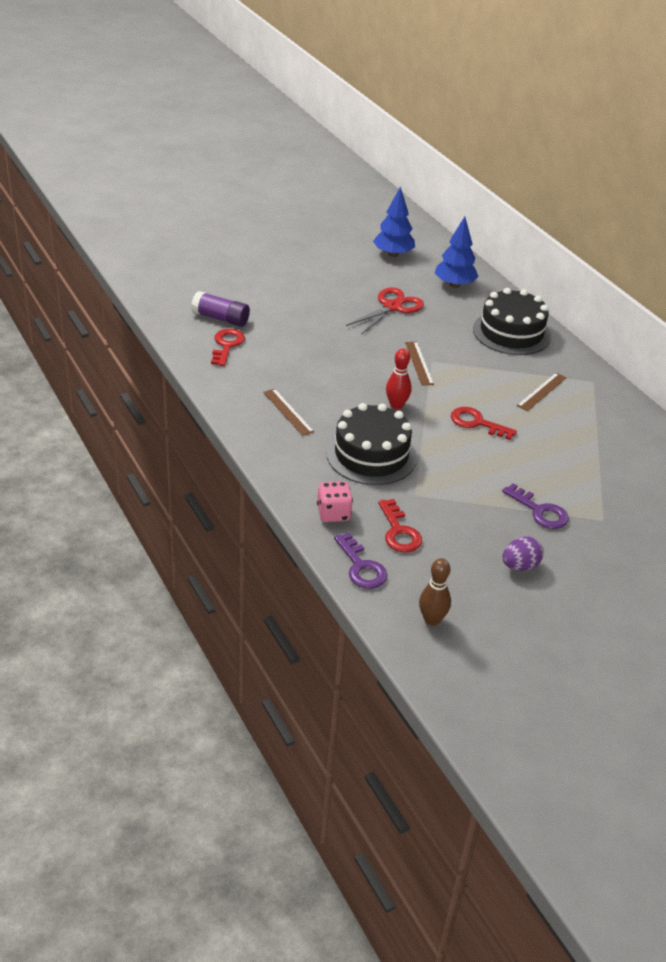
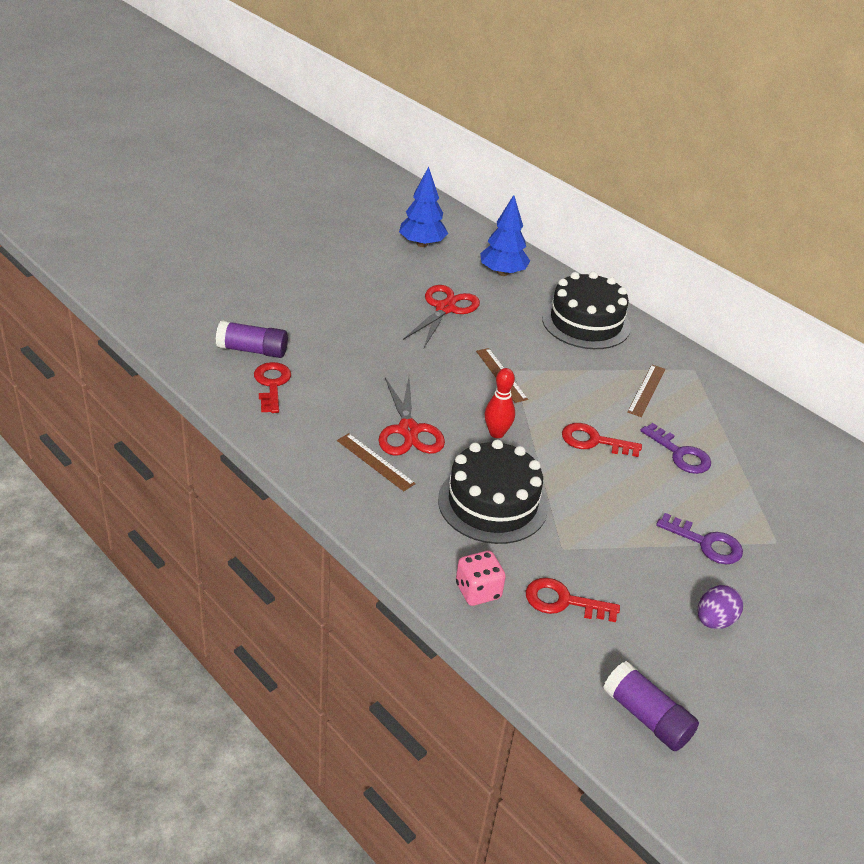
camera: 15 degrees left, 0 degrees up
(324, 393) = (408, 430): none -> red scissors
(361, 567) = (538, 660): purple key -> purple key (680, 454)
(399, 532) = (563, 601): red key -> red key turned 135 degrees clockwise
(432, 620) = (646, 717): brown bowling pin -> purple glue stick

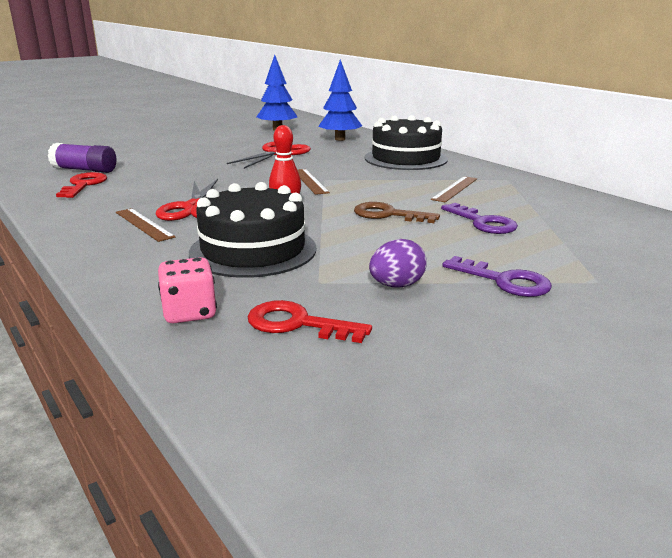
camera: 10 degrees right, 15 degrees down
(593, 441) = (388, 215): red key -> brown key
(646, 717) = (374, 450): purple glue stick -> none
(714, 620) = (506, 346): purple egg -> purple egg (396, 285)

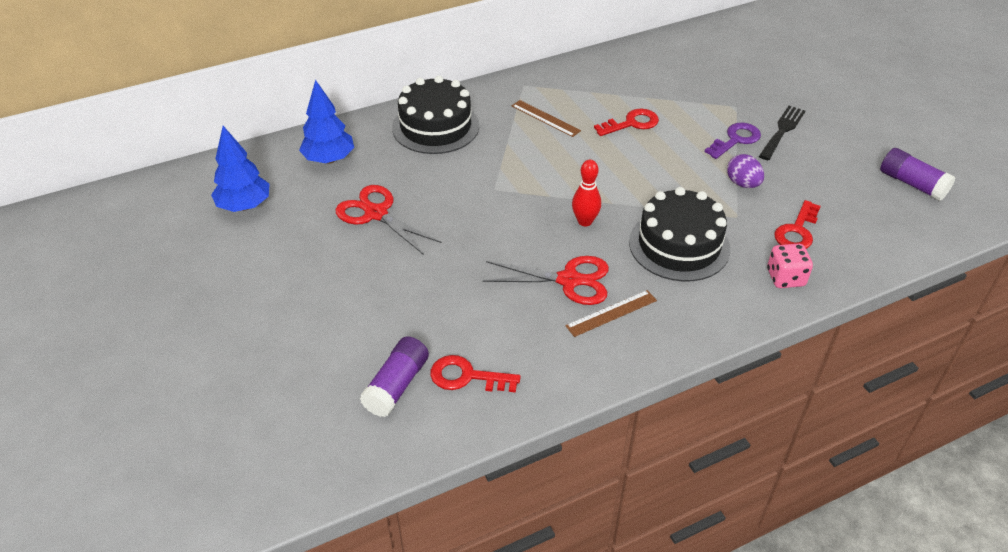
camera: 80 degrees left, 20 degrees up
(310, 181) = (499, 199): brown ruler -> none
(388, 215) = (607, 166): brown key -> none
(483, 223) = (631, 123): purple key -> red key
(504, 467) = (912, 184): none -> purple glue stick
(566, 317) = (782, 131): none -> black fork

